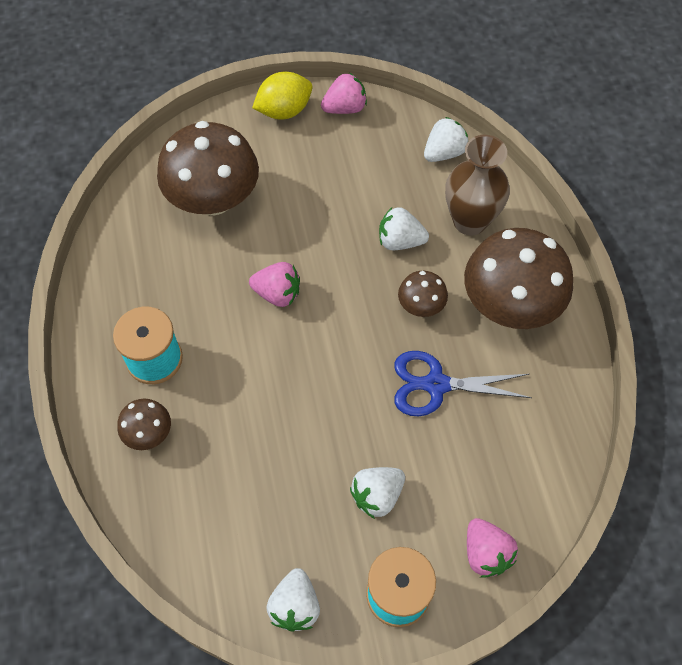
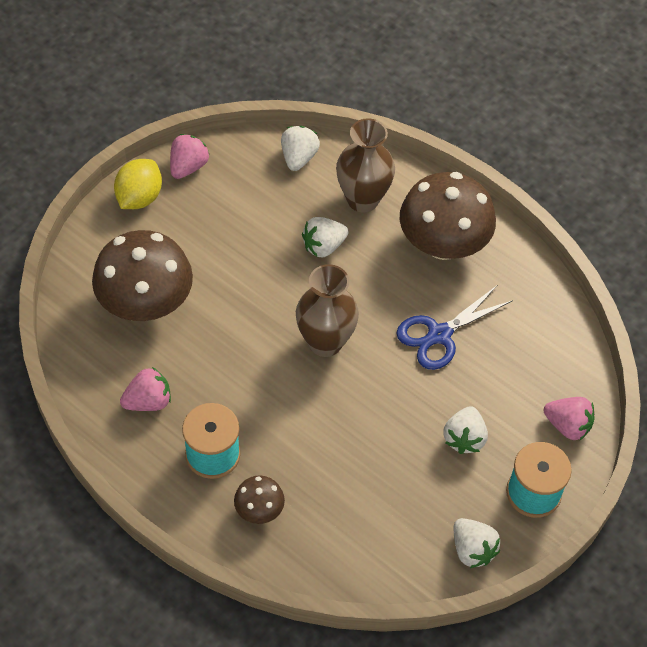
camera: 40 degrees left, 5 degrees down
(277, 293) = (264, 344): pink strawberry -> pink strawberry (148, 401)
(329, 325) = (325, 342): none -> brown vase
(421, 305) = (380, 285): brown mushroom -> none

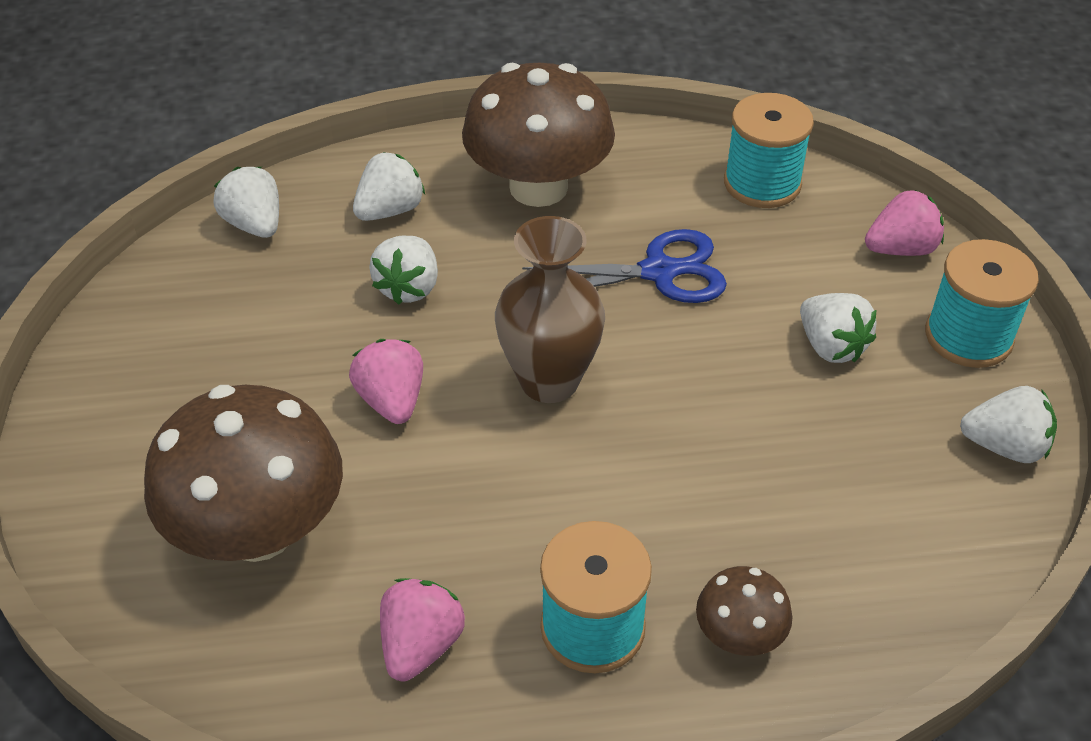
camera: 45 degrees left, 10 degrees down
(139, 198) = (87, 417): yellow lemon -> none
(188, 167) = (116, 333): pink strawberry -> pink strawberry (392, 401)
(363, 199) = (390, 210): brown vase -> white strawberry
(439, 335) = (659, 272): blue scissors -> blue scissors turned 105 degrees counterclockwise
(551, 334) = (762, 183): none -> turquoise spool

